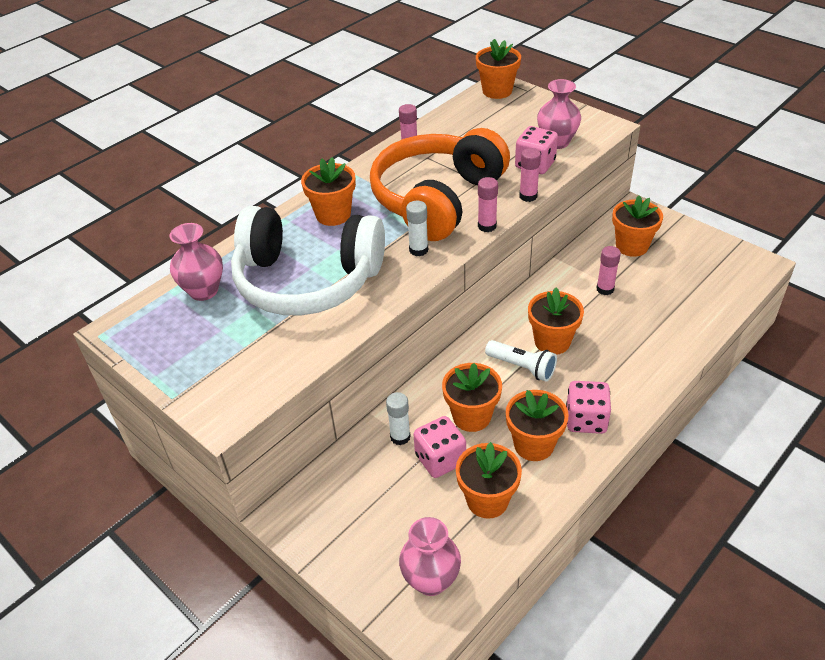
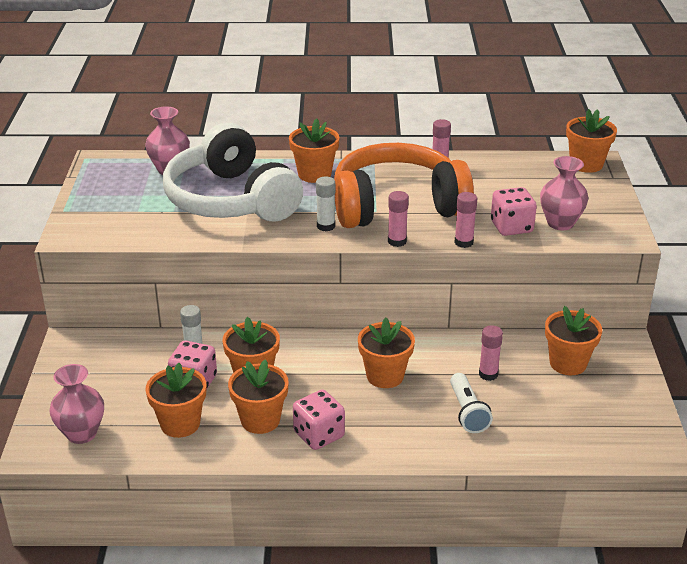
camera: 45 degrees right, 10 degrees down
(522, 367) = (336, 374): white flashlight -> white flashlight (467, 412)

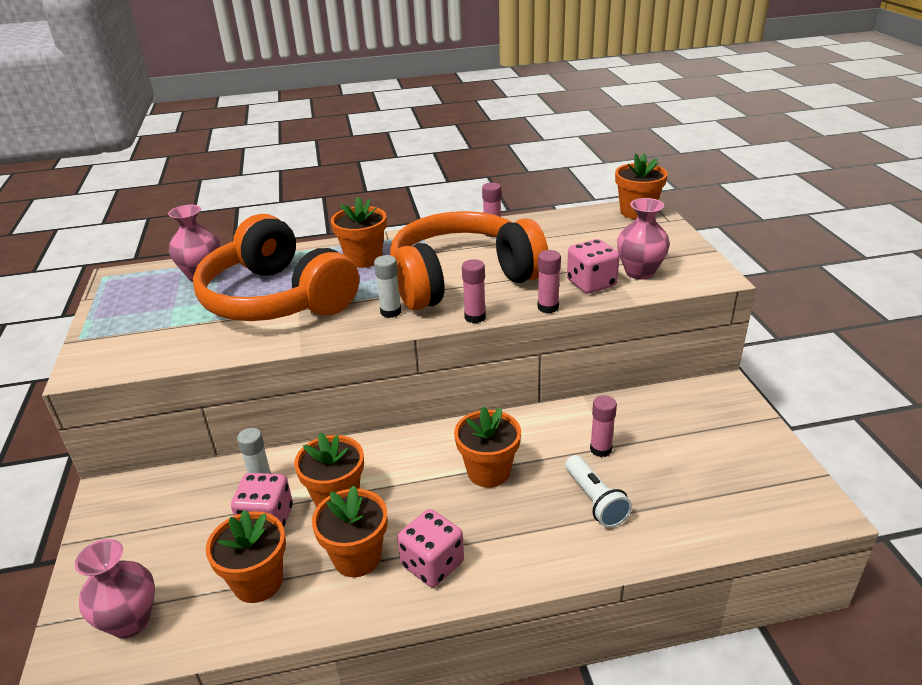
camera: 10 degrees left, 0 degrees up
(231, 200) = (277, 298): white headphones -> orange headphones
(568, 363) = (679, 422): orange flower pot -> none

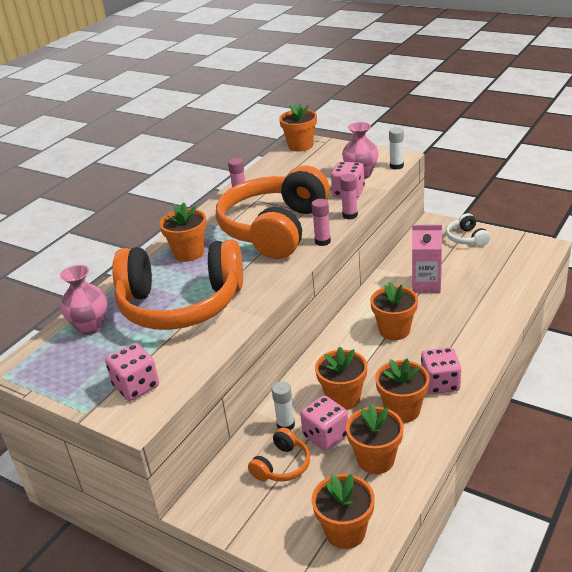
camera: 45 degrees left, 0 degrees up
(130, 621) = (345, 531): pink vase -> orange flower pot
(132, 343) = (136, 386): none -> pink dice
(200, 514) = (282, 465): none -> orange headphones
(391, 312) = (270, 267): white glue stick -> white glue stick (396, 166)
(595, 501) = (460, 306): white flashlight -> none
(600, 449) = (426, 285): pink glue stick -> pink carton
(736, 431) = (466, 238): none -> white headphones

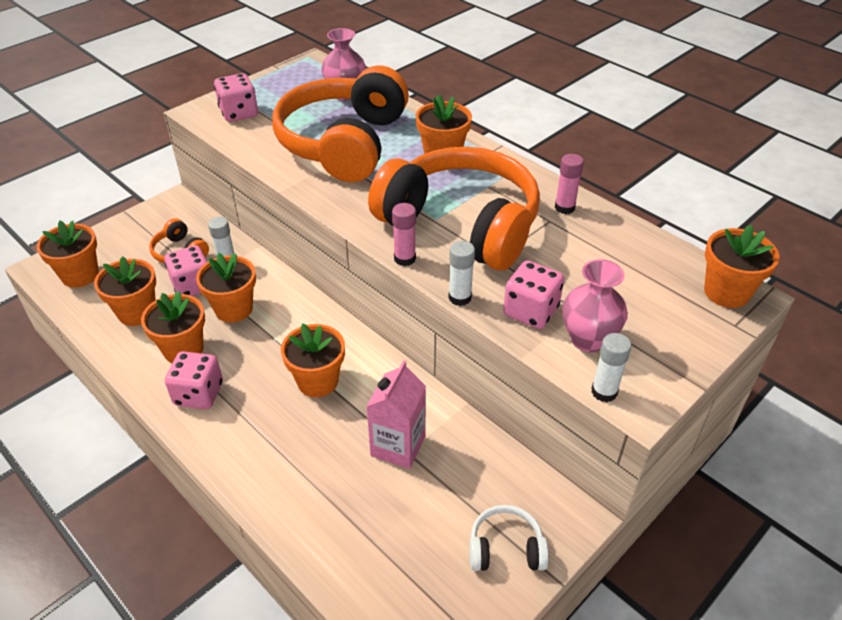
camera: 100 degrees right, 10 degrees up
(350, 215) = (460, 297): pink glue stick -> white glue stick

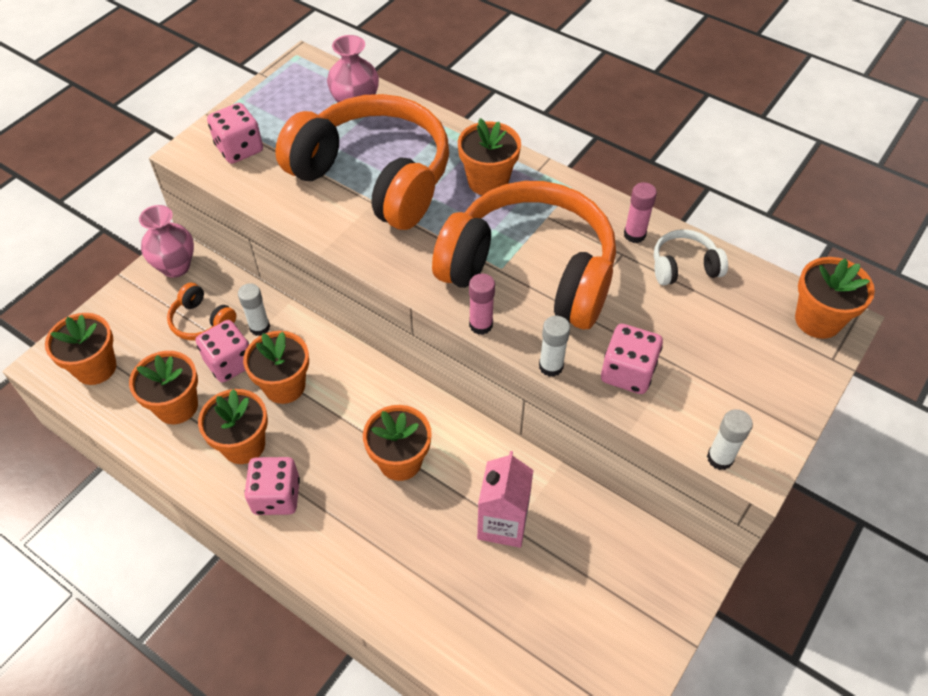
camera: 10 degrees left, 10 degrees up
(344, 143) = (374, 177): orange headphones -> orange headphones turned 120 degrees clockwise
(505, 549) = (634, 618): white headphones -> white headphones (684, 267)
(588, 339) = (692, 398): pink vase -> pink vase (176, 266)

